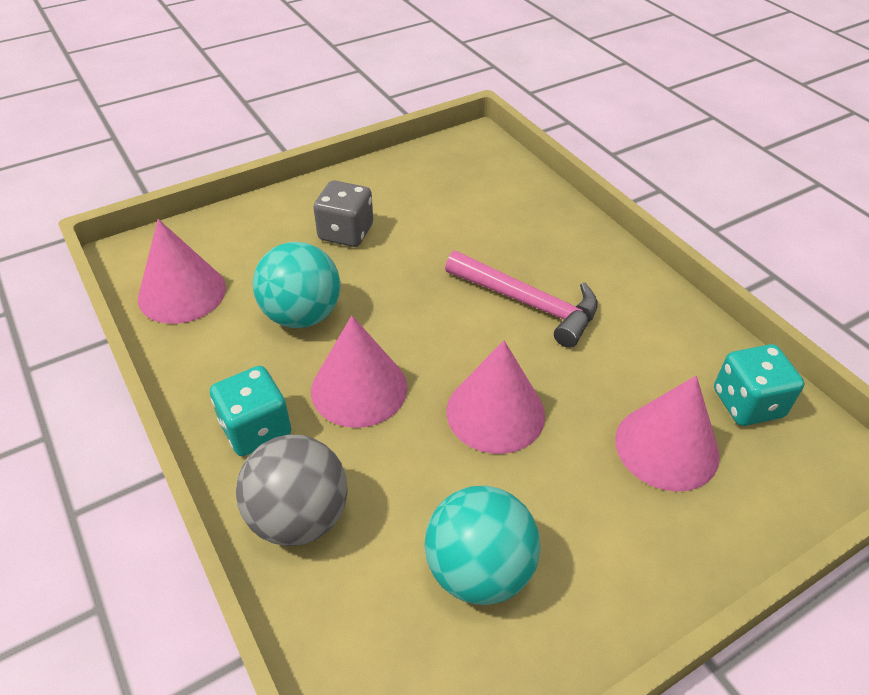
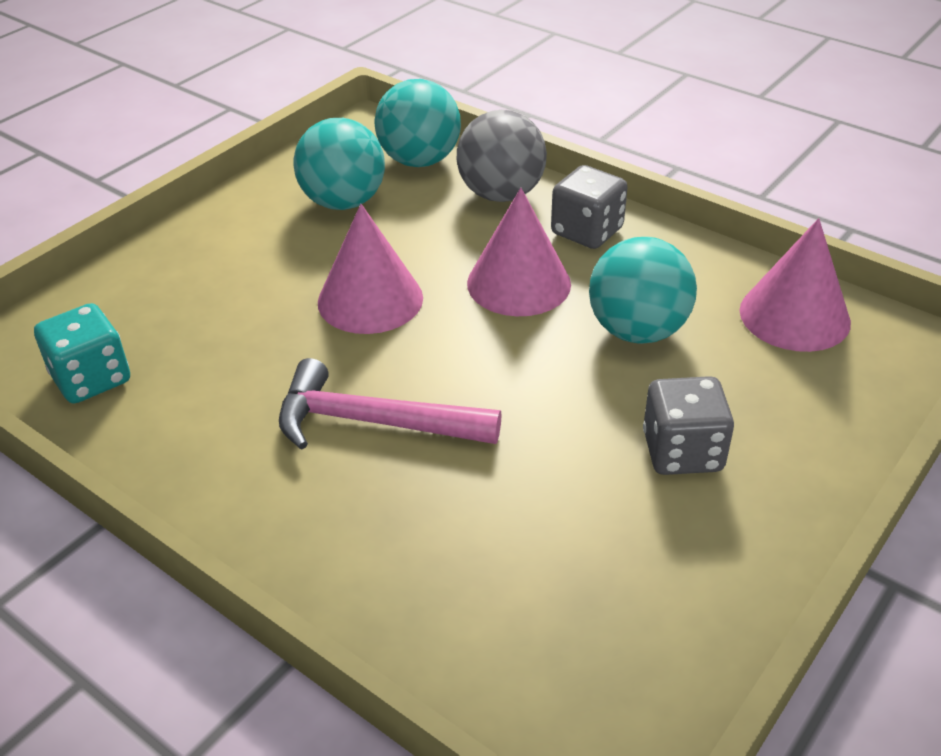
camera: 160 degrees right, 5 degrees down
(256, 429) = (587, 231): turquoise dice -> grey dice
(355, 625) = (419, 161): none -> turquoise ball
(666, 447) = (188, 316): pink cone -> none

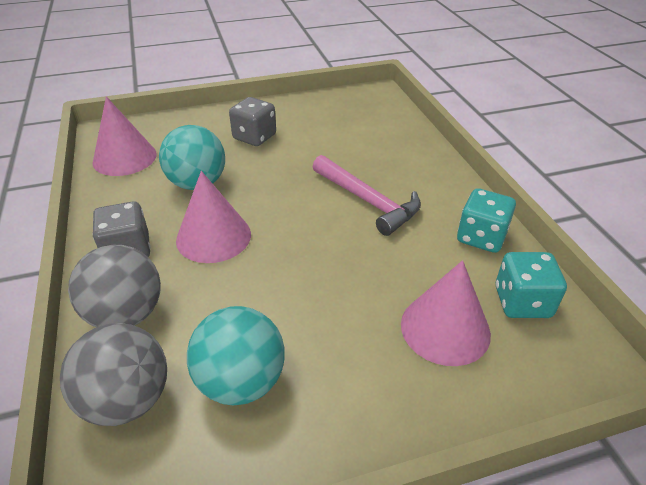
camera: 145 degrees left, 0 degrees up
(170, 443) = (481, 237): none -> turquoise dice
(370, 299) = (307, 271): pink cone -> pink cone (445, 328)
(419, 161) = (127, 399): turquoise ball -> grey ball

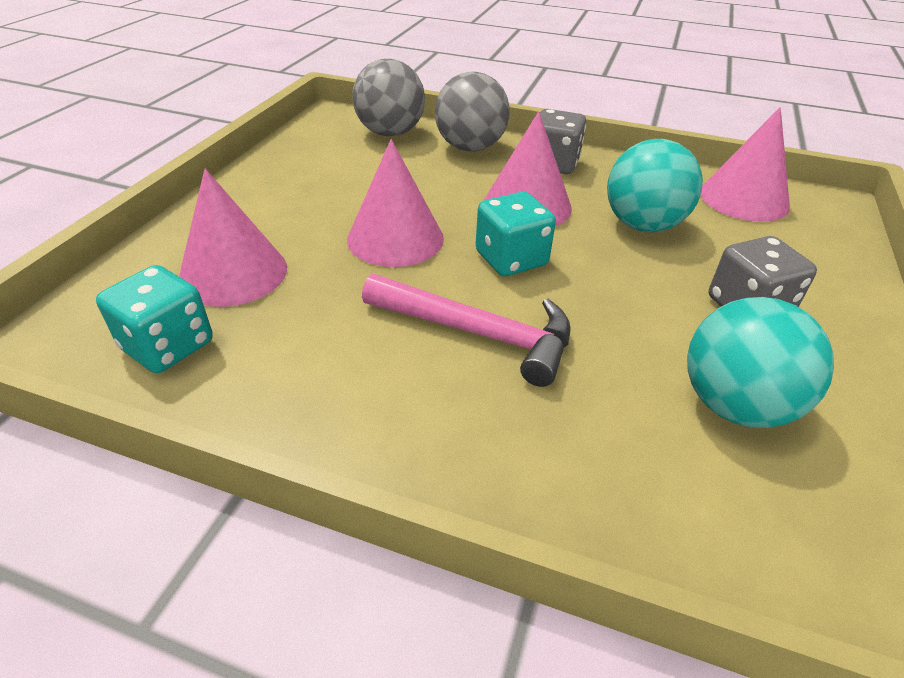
camera: 125 degrees right, 0 degrees up
(241, 381) = (344, 167): turquoise ball -> turquoise ball (734, 405)
(320, 276) = (395, 238): none -> pink cone
(367, 201) = (477, 333): pink hammer -> pink hammer turned 150 degrees counterclockwise
(481, 237) = (284, 392): turquoise dice -> turquoise dice (511, 259)

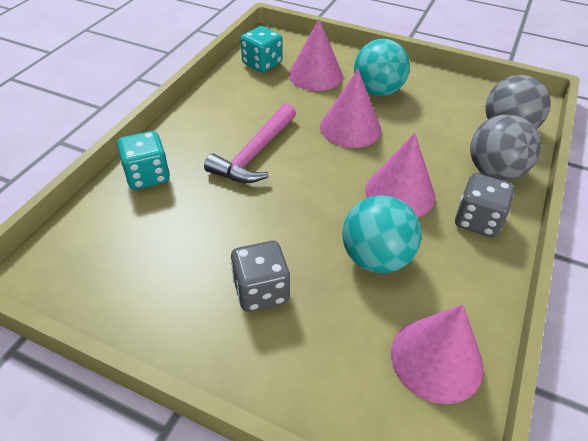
camera: 95 degrees right, 5 degrees up
(511, 259) = (327, 175): turquoise dice -> turquoise dice (147, 176)
(734, 405) = (174, 248): turquoise ball -> turquoise ball (377, 91)

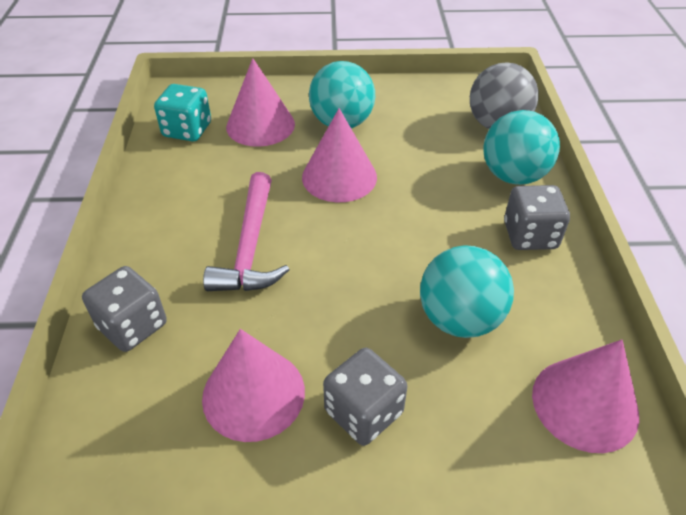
camera: 25 degrees left, 0 degrees up
(147, 176) = (132, 326): turquoise dice -> grey dice
(400, 193) = (437, 234): pink cone -> pink cone (253, 394)
(494, 172) = (513, 176): grey ball -> turquoise ball

